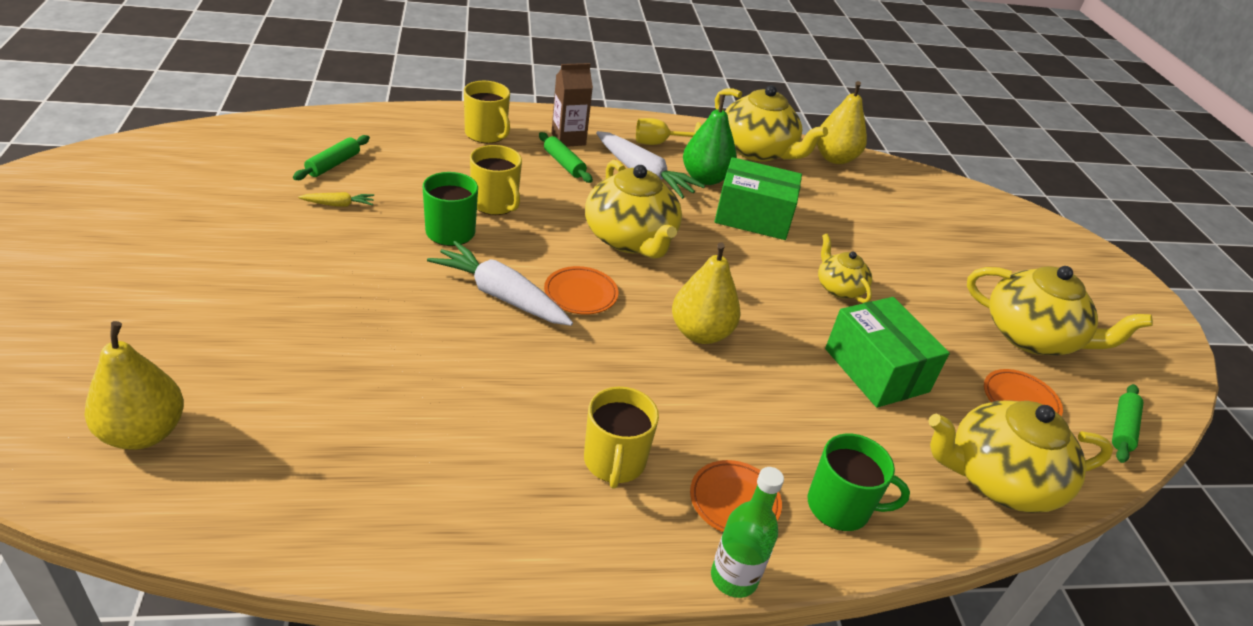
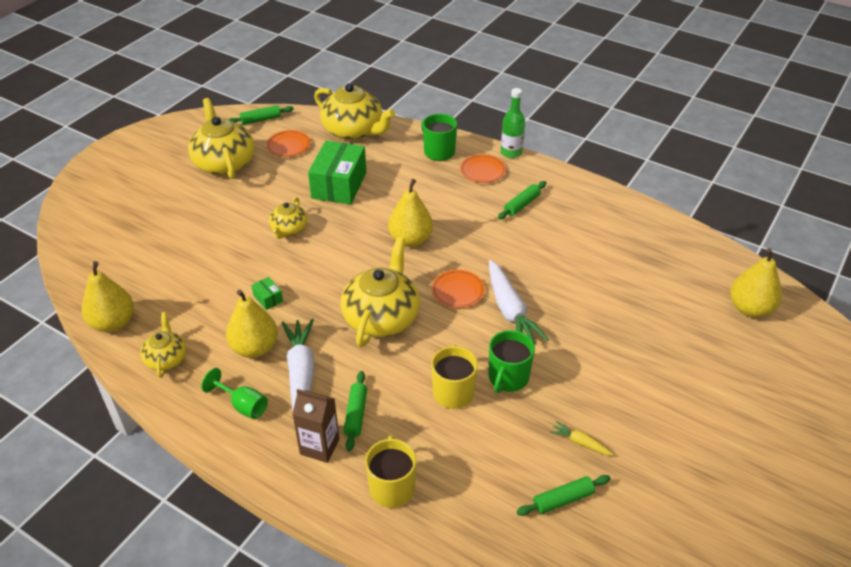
camera: 135 degrees left, 5 degrees up
(614, 462) = (522, 205): yellow mug -> green rolling pin
(658, 143) = (243, 405): yellow goblet -> green goblet
(705, 178) = (255, 348): green pear -> yellow pear
(753, 217) = (268, 298): green box -> green box, size x0.41
(757, 151) = (166, 359): yellow teapot -> yellow teapot, size x0.54

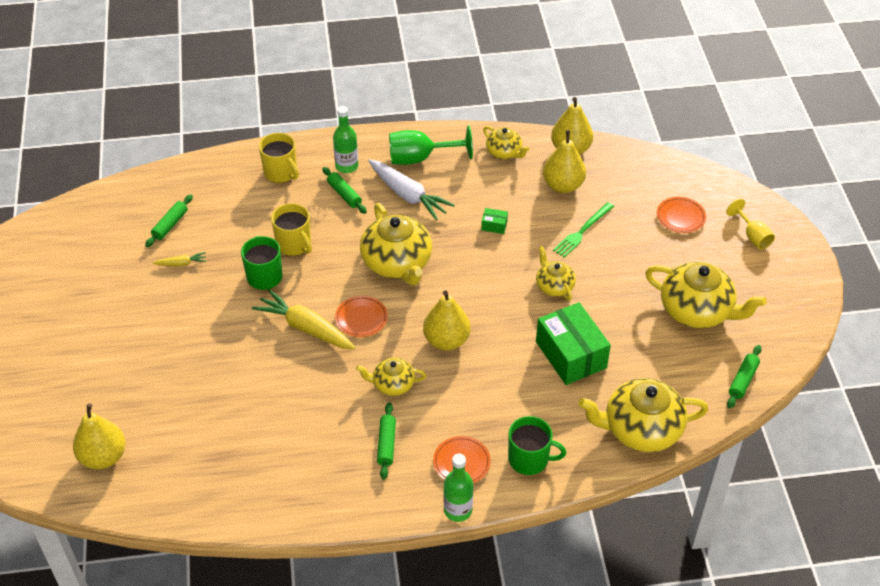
camera: 140 degrees right, 5 degrees up
(114, 180) = (752, 236): none -> yellow goblet
(212, 252) = (582, 231): none -> green fork
(243, 405) = (420, 158): green goblet -> green goblet, size x1.59
(255, 348) = (458, 191): yellow pear -> yellow pear (563, 185)
(288, 146) = (672, 367): orange plate -> orange plate (680, 217)
(319, 446) = (347, 166): brown carton -> green bottle
(481, 235) = (392, 384): none -> yellow teapot
(510, 310) = (306, 328): white carrot -> yellow carrot

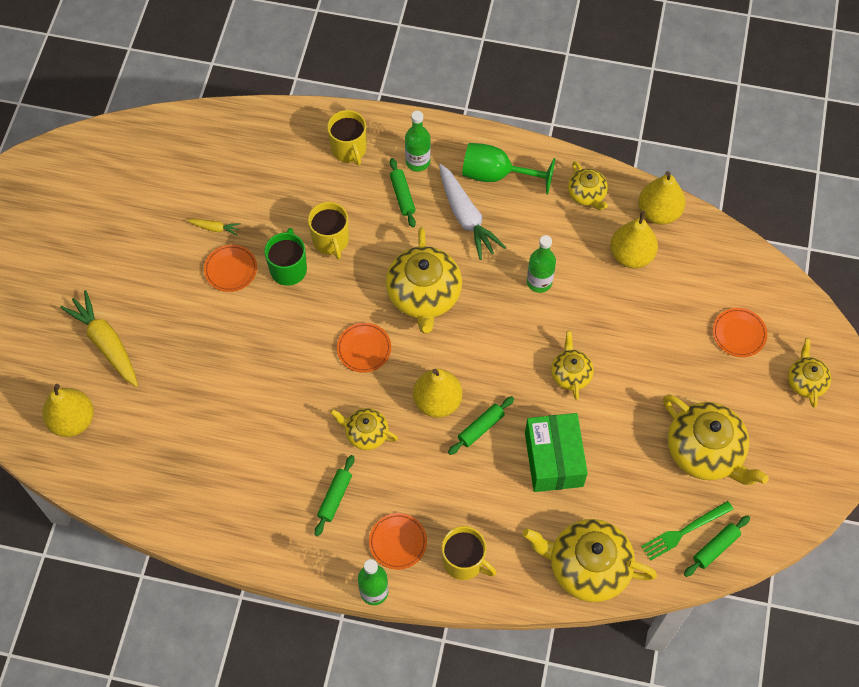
camera: 20 degrees right, 15 degrees up
(170, 225) = (219, 179): green rolling pin -> green rolling pin (481, 428)
(210, 291) = (231, 270): none -> orange plate
(306, 328) = (307, 342): yellow carrot -> yellow carrot (106, 343)
(494, 225) = (539, 282): green box -> green bottle
(529, 459) = (464, 561): green mug -> yellow mug
(582, 231) = (627, 318): green fork -> green fork (684, 531)
(752, 236) = (805, 381): yellow goblet -> yellow teapot

